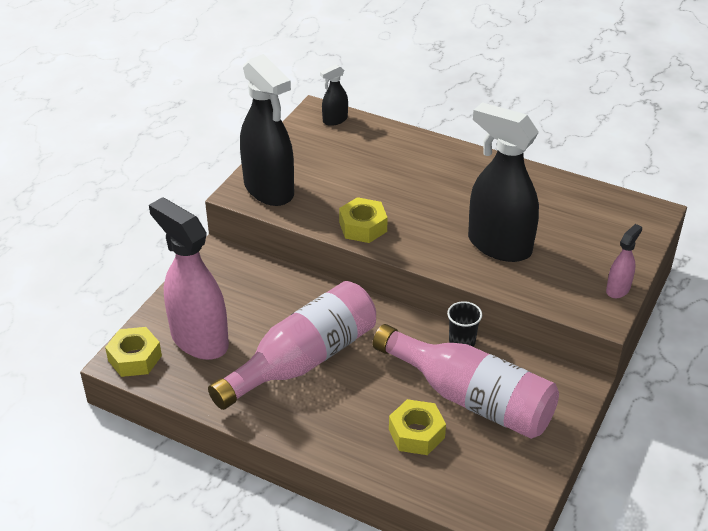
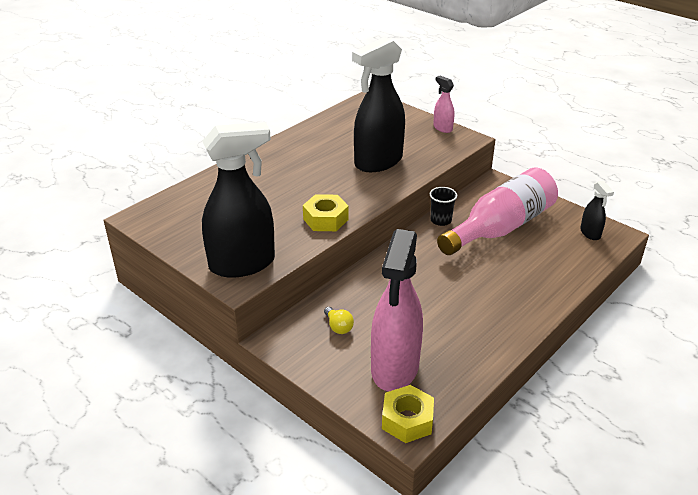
camera: 75 degrees left, 5 degrees down
(199, 340) = (395, 368): pink spray bottle -> pink spray bottle turned 45 degrees counterclockwise
(246, 291) = (338, 327): none -> yellow light bulb
(303, 360) = (440, 305): pink bottle -> none
(335, 120) = (159, 210): black spray bottle -> black spray bottle (590, 233)
(416, 433) = (532, 259): yellow nut -> none

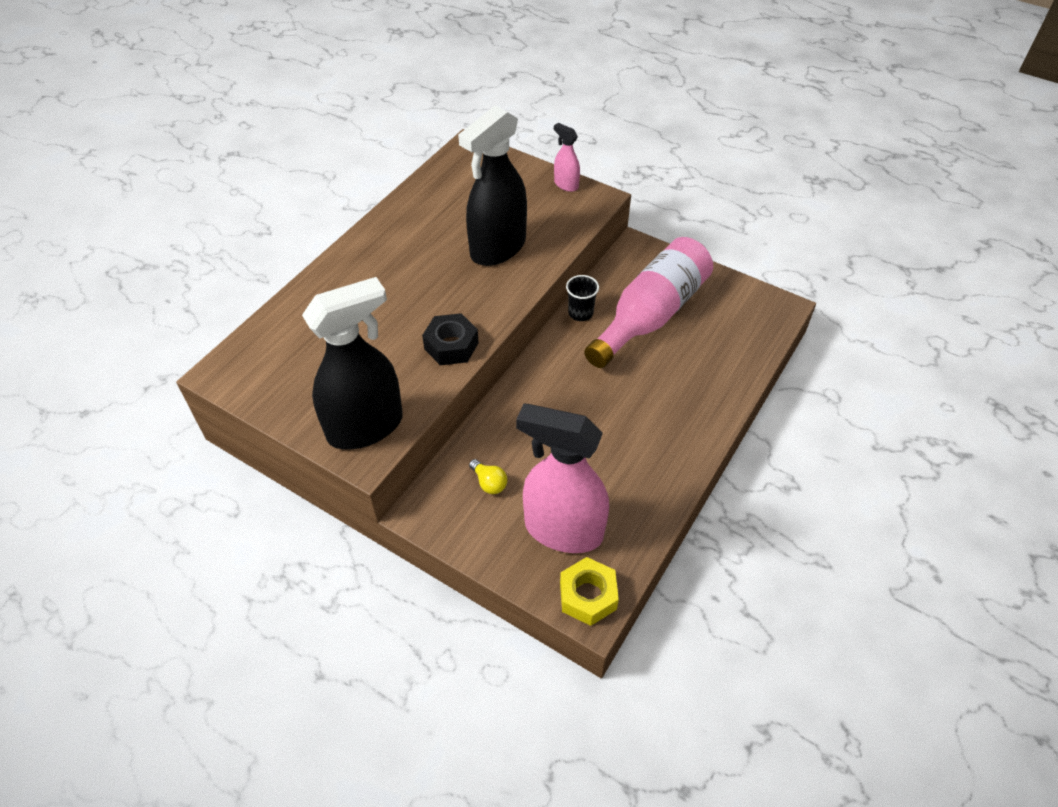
camera: 10 degrees left, 15 degrees up
(325, 219) = (451, 345): yellow nut -> black nut
(395, 368) = (562, 530): pink spray bottle -> pink spray bottle turned 105 degrees clockwise
(590, 233) = (752, 310): black spray bottle -> none

